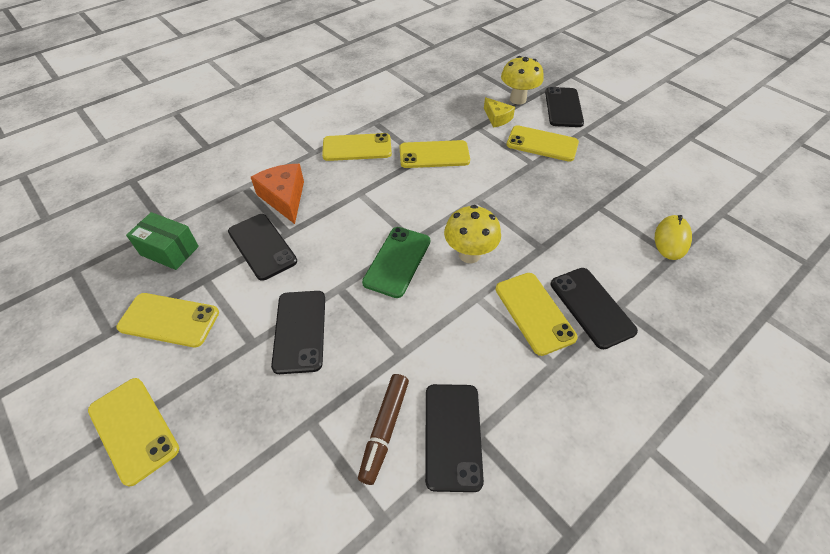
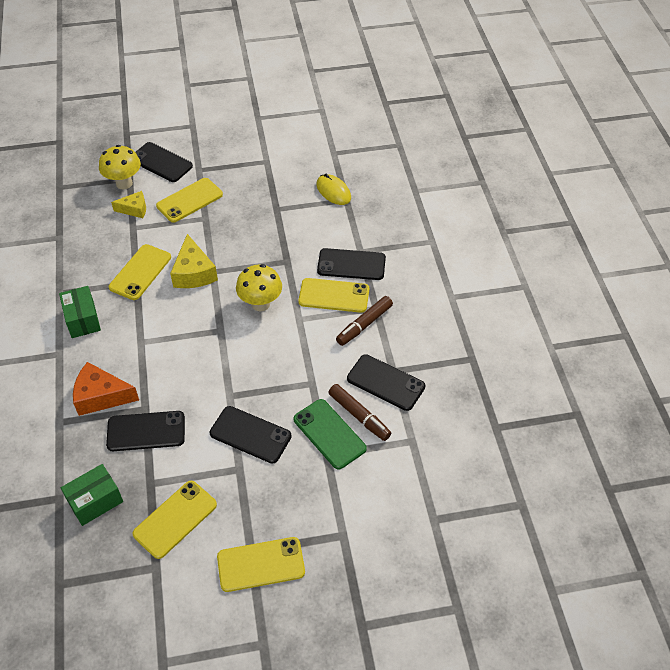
camera: 60 degrees left, 0 degrees up
(357, 148) = (83, 320): yellow phone -> green box
(397, 261) = (233, 349): green phone -> green phone (329, 434)
(464, 187) = (194, 273): none -> yellow cheese
(519, 365) = (364, 325): none -> brown marker

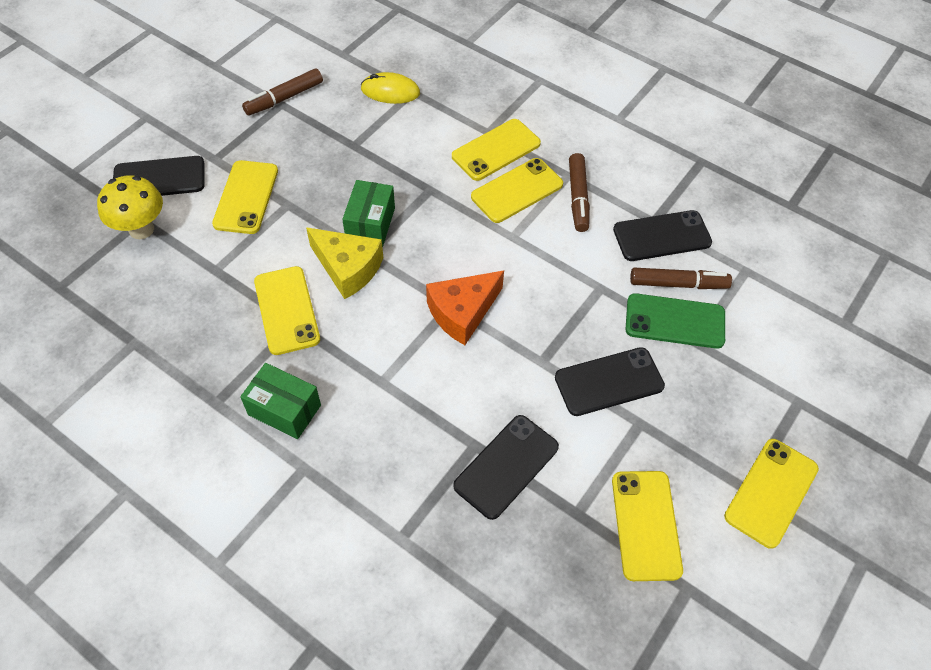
camera: 45 degrees left, 5 degrees up
(95, 501) = (547, 583): green box -> green box (370, 224)
(101, 396) = (412, 472): orange cheese -> orange cheese (462, 312)
(134, 209) = (191, 249): yellow cheese -> none
(260, 304) = (457, 249): yellow mushroom -> none
(271, 159) = (284, 98): none -> brown marker
(351, 264) = (496, 150): black phone -> yellow phone

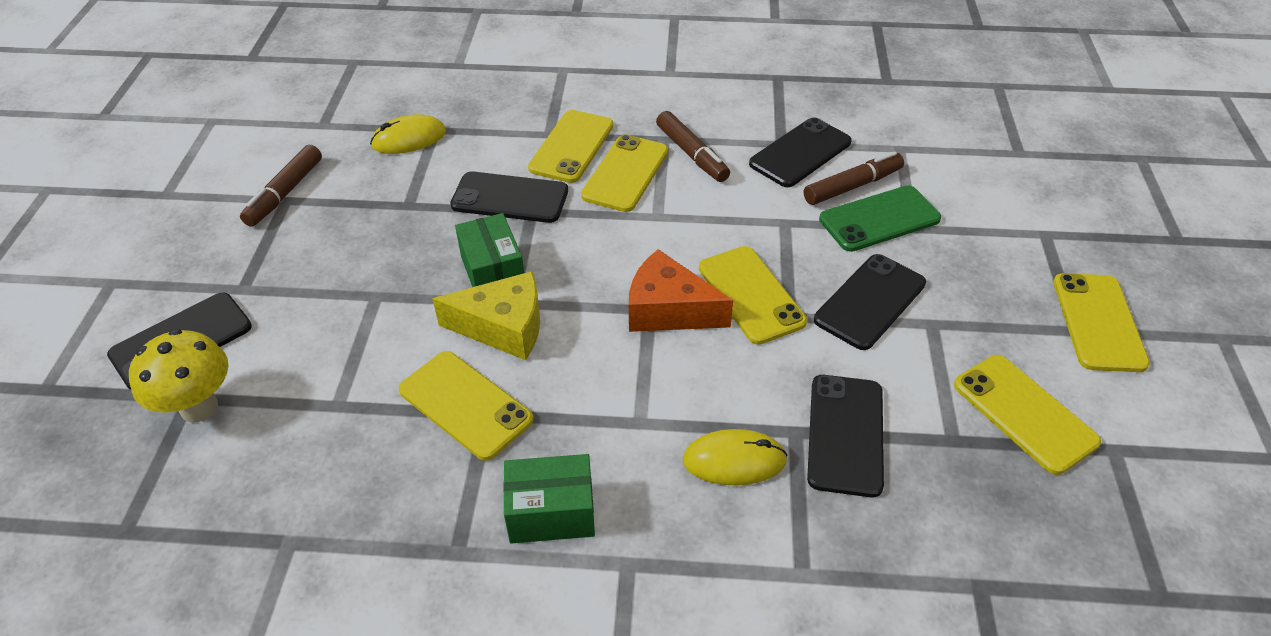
camera: 30 degrees left, 10 degrees down
(246, 197) = (317, 311): yellow phone -> yellow phone (751, 295)
(419, 441) = (734, 460): none -> yellow mouse
(423, 172) = (510, 198): none -> black phone
(462, 312) = (668, 310): orange cheese -> orange cheese turned 90 degrees clockwise

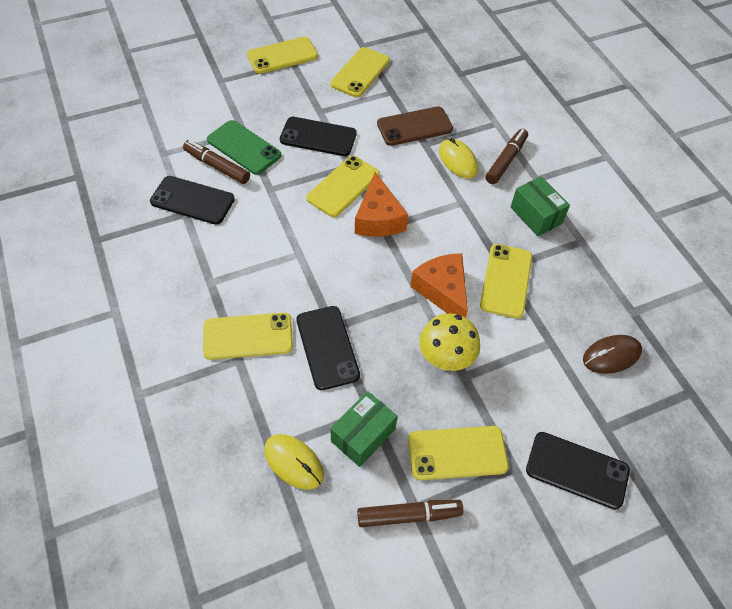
camera: 120 degrees left, 10 degrees up
(199, 407) = (607, 416): yellow mushroom -> yellow mushroom (445, 360)
(258, 465) = (611, 355): none -> brown mouse
(493, 272) = (403, 320): green box -> green box (363, 435)
(503, 327) = (442, 291): yellow cheese -> orange cheese
(625, 173) = (263, 289): yellow phone -> yellow phone (457, 453)
(692, 154) = (222, 259): brown marker -> brown marker (506, 160)
(845, 434) = (414, 126): black phone -> brown phone

